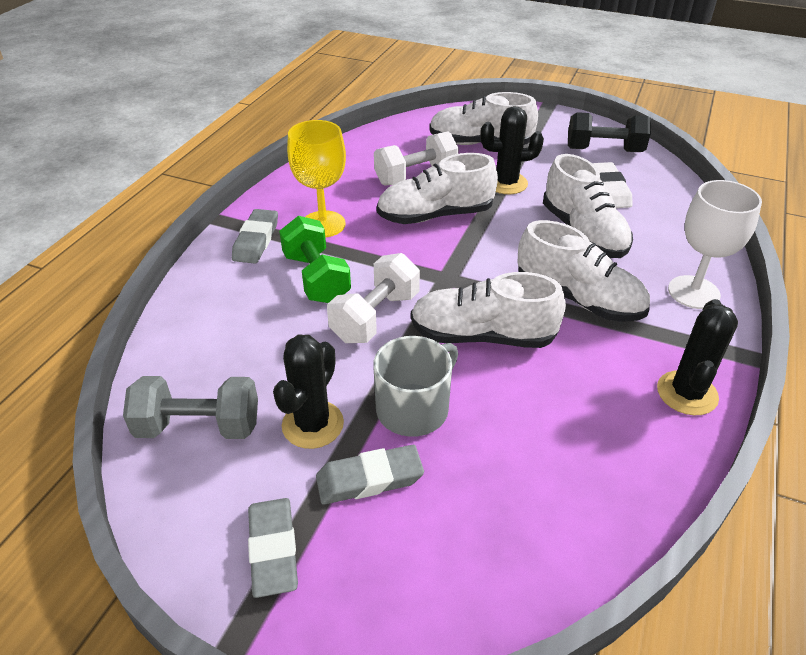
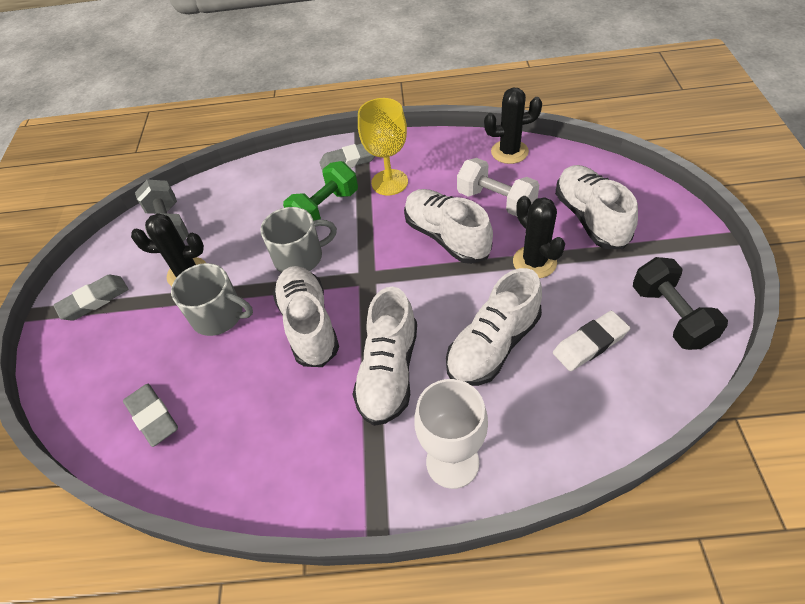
camera: 70 degrees right, 10 degrees up
(369, 479) = (153, 319): grey eraser -> grey eraser (153, 417)
(375, 317) = (300, 257): white dumbbell -> grey mug
(687, 393) = (303, 486): black cactus -> black cactus (509, 152)

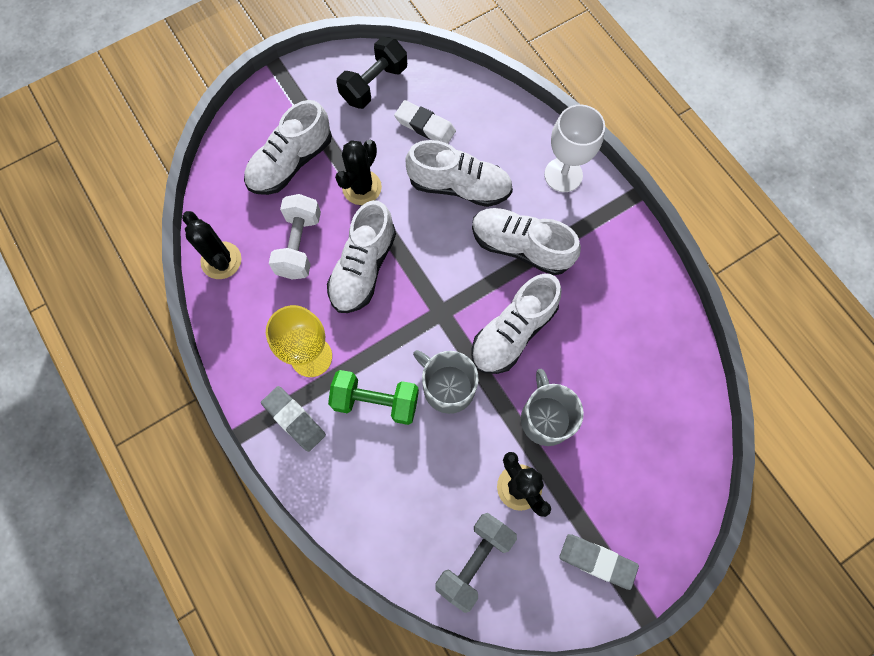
camera: 125 degrees left, 20 degrees up
(153, 417) = (658, 401): grey eraser -> none
(389, 371) = (520, 247): white shoe -> white shoe turned 135 degrees counterclockwise

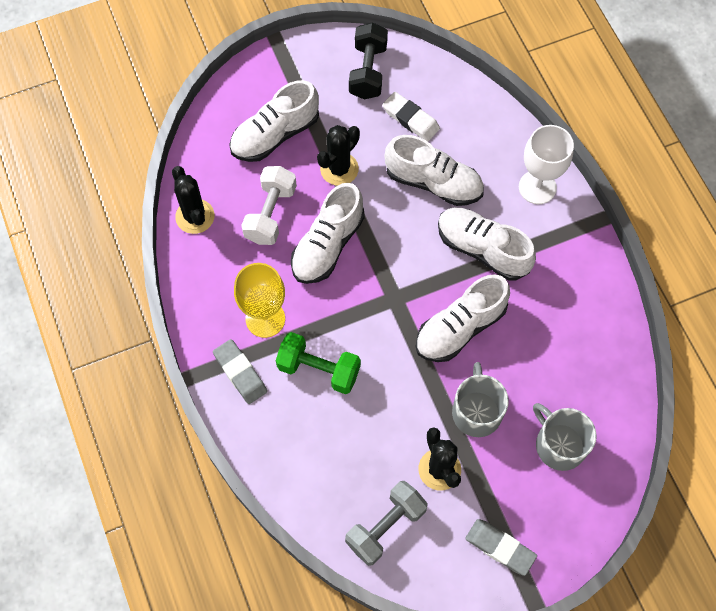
camera: 10 degrees right, 5 degrees down
(374, 84) = (368, 71): black dumbbell -> black dumbbell turned 45 degrees counterclockwise
(447, 387) = (388, 367): grey mug -> grey mug (559, 444)

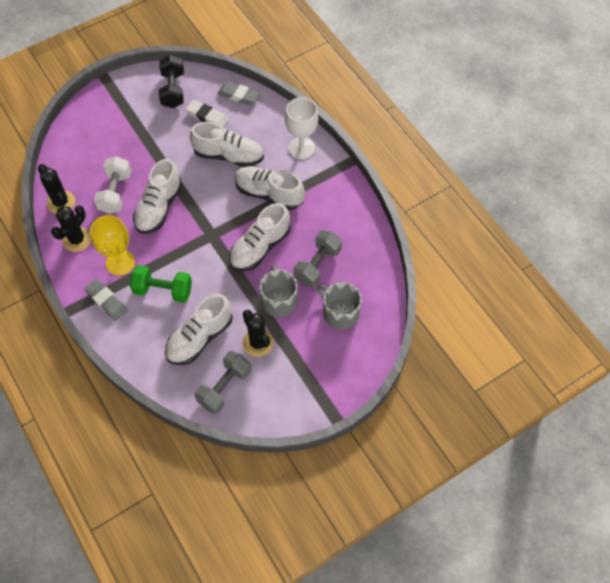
camera: 10 degrees left, 5 degrees down
(275, 135) = (112, 140): white shoe -> white shoe (200, 338)
(339, 169) = (161, 156): black cactus -> black cactus (77, 239)
(500, 548) = (307, 388): grey eraser -> grey eraser (238, 95)
(537, 368) = (317, 265): none -> grey dumbbell

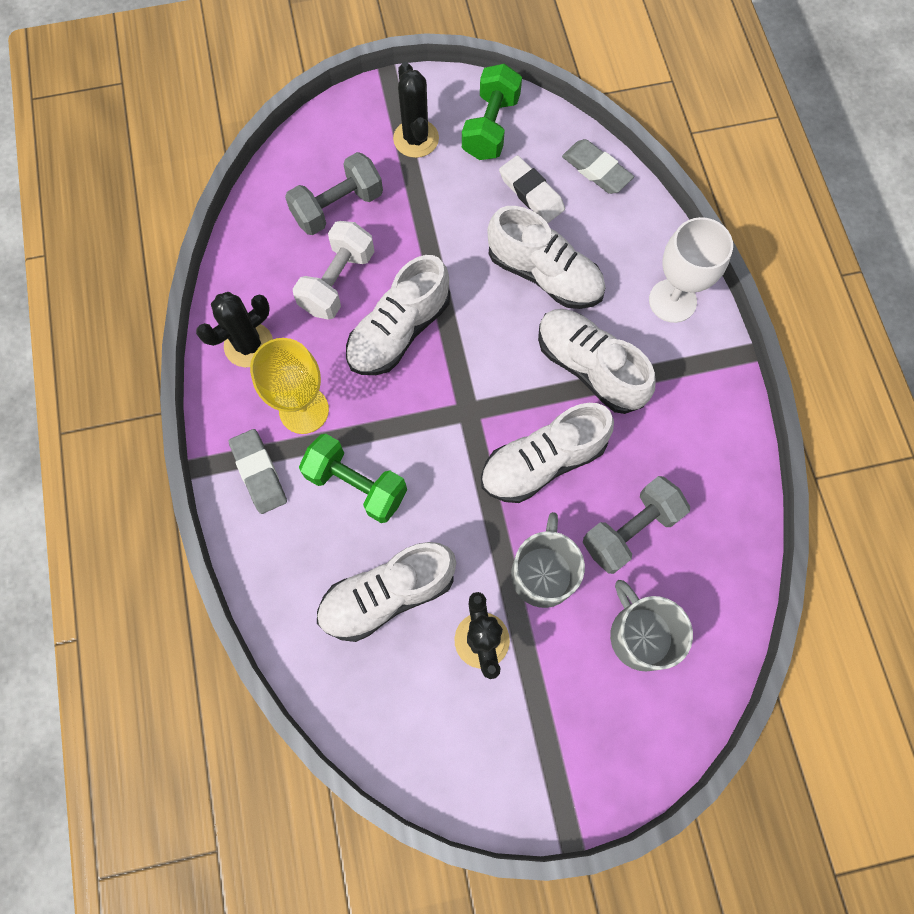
camera: 20 degrees right, 10 degrees up
(61, 202) = (246, 270): black cactus -> black cactus (416, 139)
(173, 90) = (490, 127): black dumbbell -> green dumbbell
(224, 387) = (399, 703): grey dumbbell -> grey dumbbell (338, 207)

